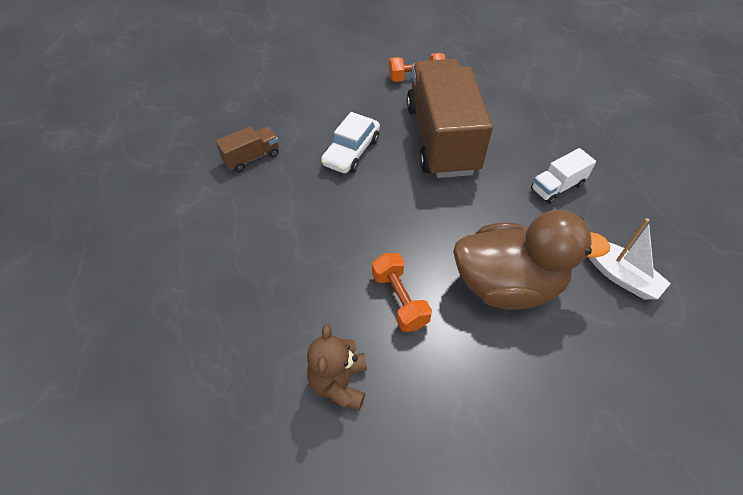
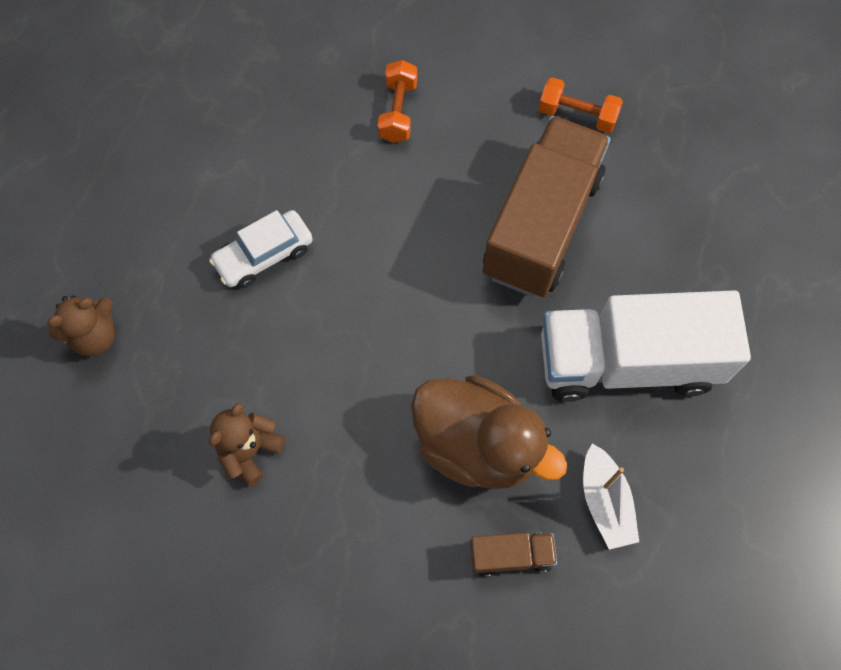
camera: 30 degrees right, 15 degrees up
(144, 363) = (95, 336): none -> brown teddy bear
(252, 157) = (311, 144): brown truck -> brown truck (511, 555)
(351, 152) = (425, 191): white car -> white car (264, 255)
(399, 300) = (357, 400): orange dumbbell -> orange dumbbell (398, 111)
(557, 187) = (627, 362): white truck -> white truck, size x2.35

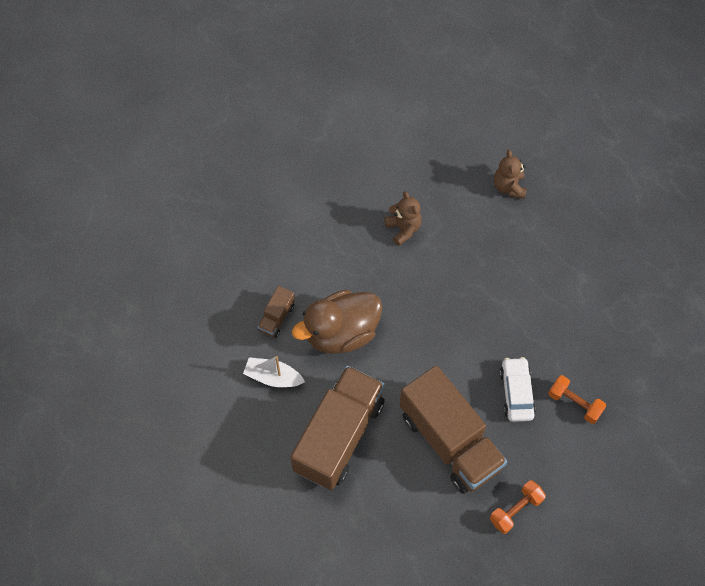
camera: 120 degrees right, 5 degrees down
(264, 255) = (513, 284): white car -> white car (516, 393)
(627, 362) = (339, 436): white truck -> brown truck

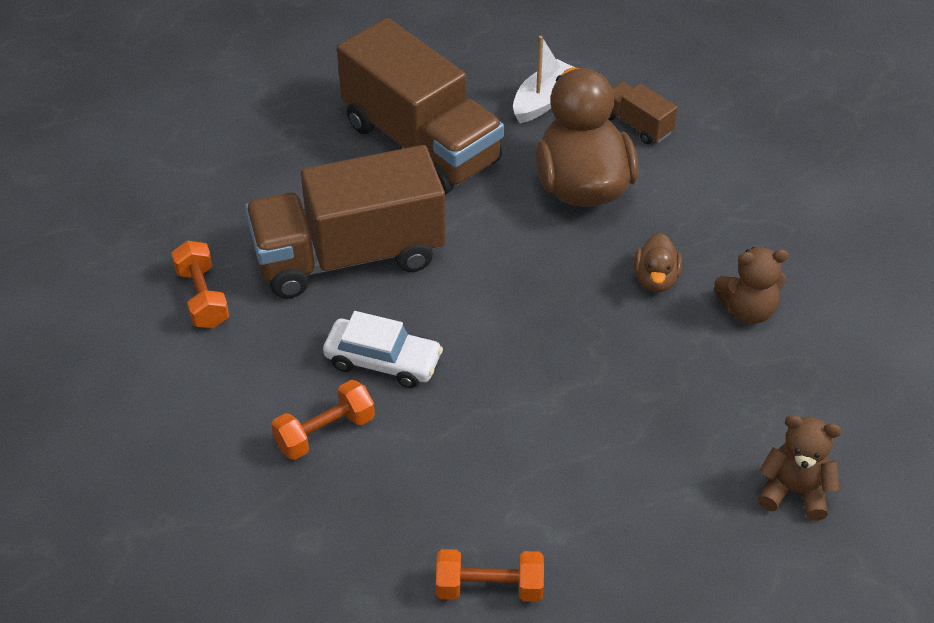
camera: 110 degrees right, 15 degrees down
(399, 276) = (656, 279): none -> brown duck
(623, 297) = (489, 588): none -> orange dumbbell

